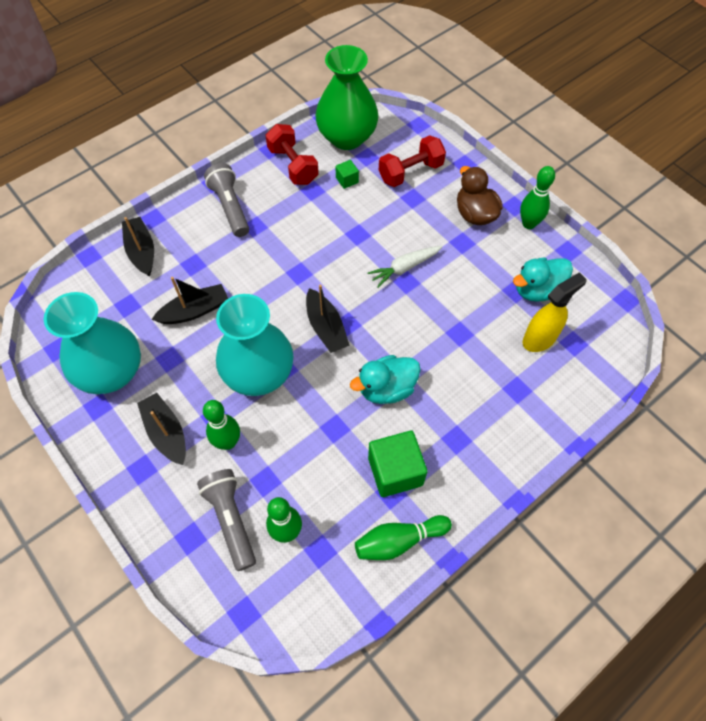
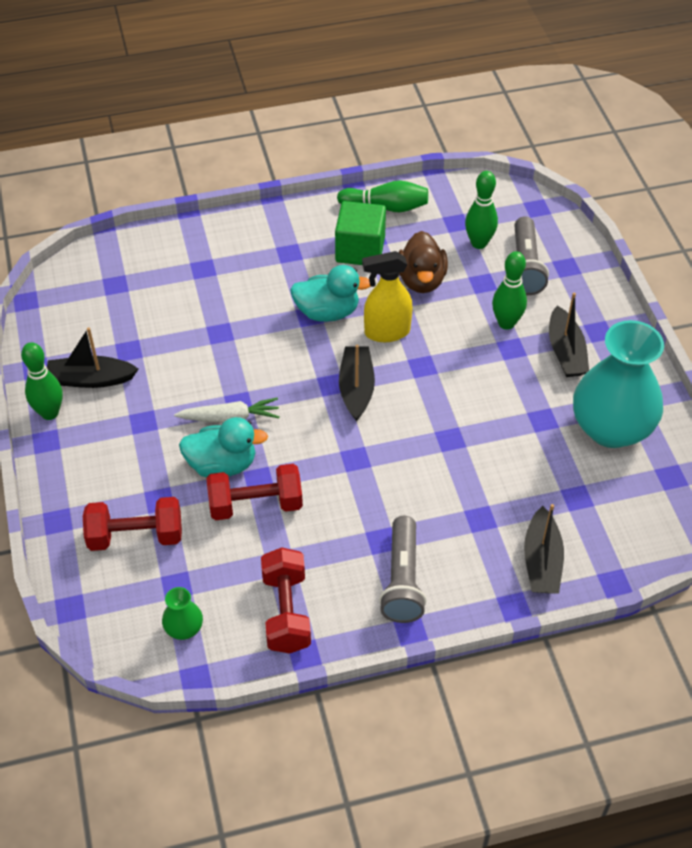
camera: 155 degrees left, 10 degrees down
(194, 311) = (497, 460): black boat -> black boat (90, 379)
(259, 374) = (450, 370): turquoise vase -> none
(347, 137) = (184, 628): green vase -> green vase, size x0.41
(347, 180) = (226, 558): green cube -> none
(349, 217) = (255, 504): none -> red dumbbell
(475, 214) = (101, 448): brown duck -> brown duck (421, 280)
(537, 290) = (106, 342): turquoise duck -> turquoise duck (222, 465)
(539, 339) = (144, 299): yellow spray bottle -> yellow spray bottle (386, 332)

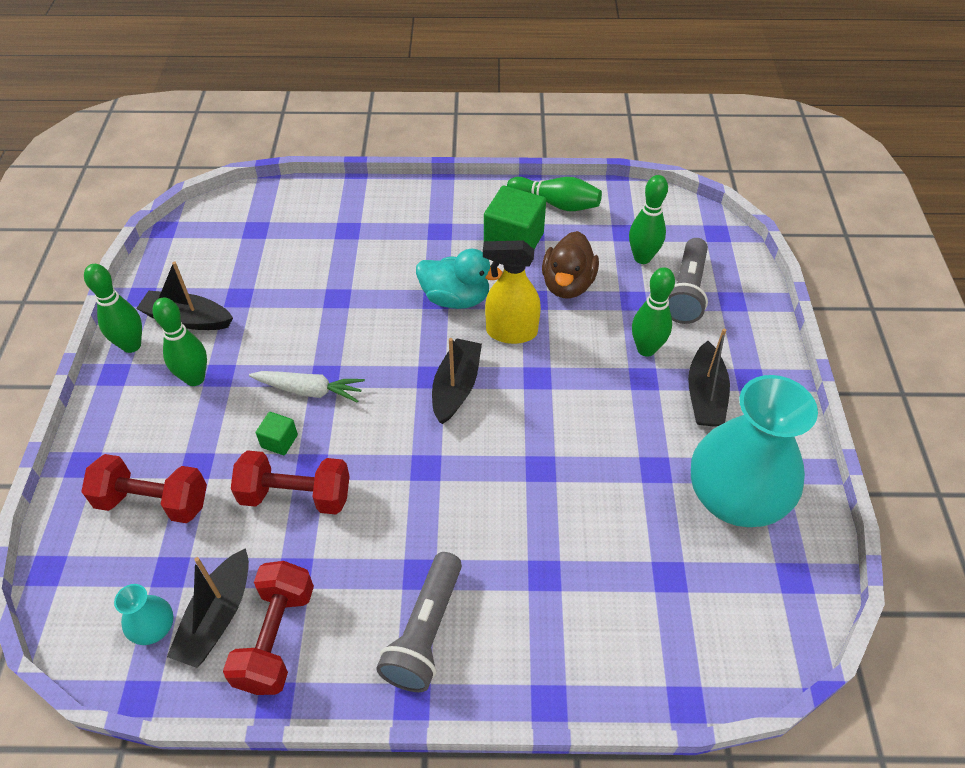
camera: 15 degrees right, 0 degrees up
(122, 429) = (195, 378): none -> green bowling pin
(184, 628) = (154, 628): green vase -> turquoise vase
(222, 465) = (279, 441): turquoise duck -> green cube
(542, 561) = (601, 650): black boat -> black boat (217, 617)

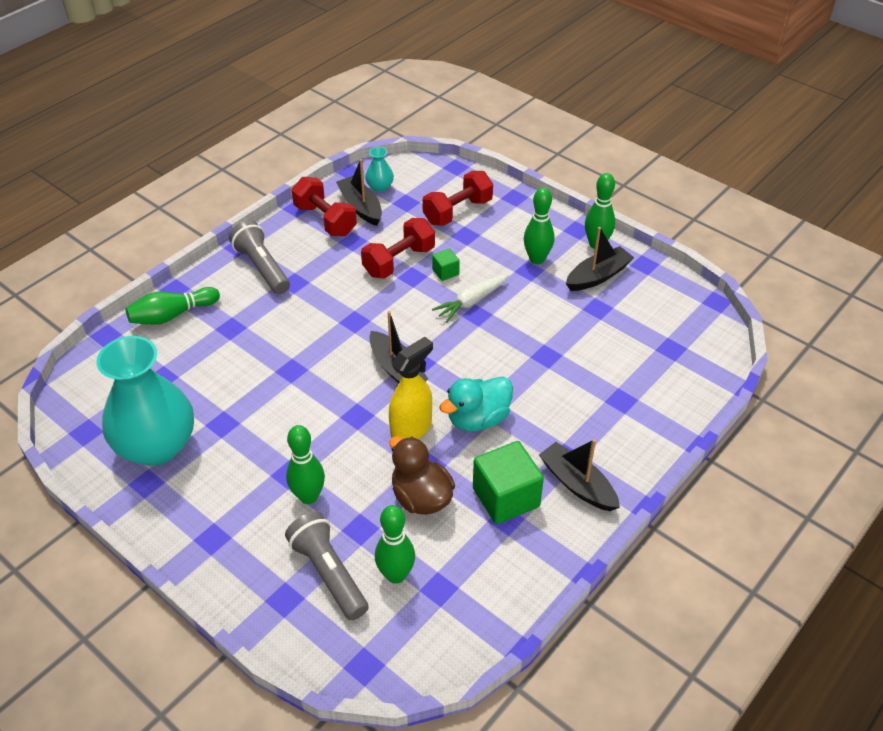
camera: 130 degrees right, 5 degrees down
(556, 203) = (525, 564): green bowling pin -> green bowling pin (172, 315)
(705, 395) = (234, 497): black boat -> black boat (577, 484)

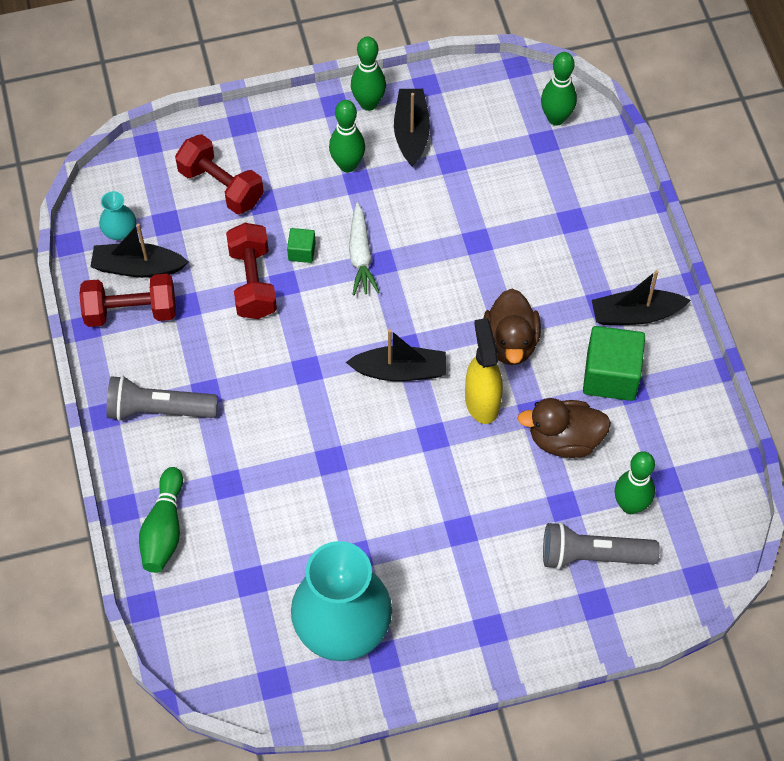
camera: 55 degrees left, 15 degrees up
(308, 496) = (499, 527): green bowling pin -> green bowling pin (556, 118)
(457, 211) = (221, 186): red dumbbell -> red dumbbell turned 45 degrees counterclockwise
(478, 419) = (510, 342): turquoise duck -> brown duck

